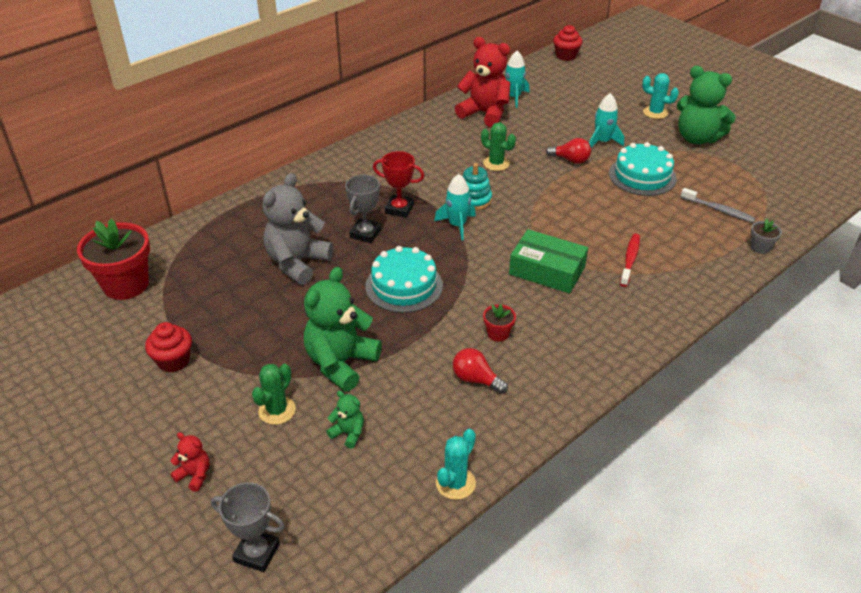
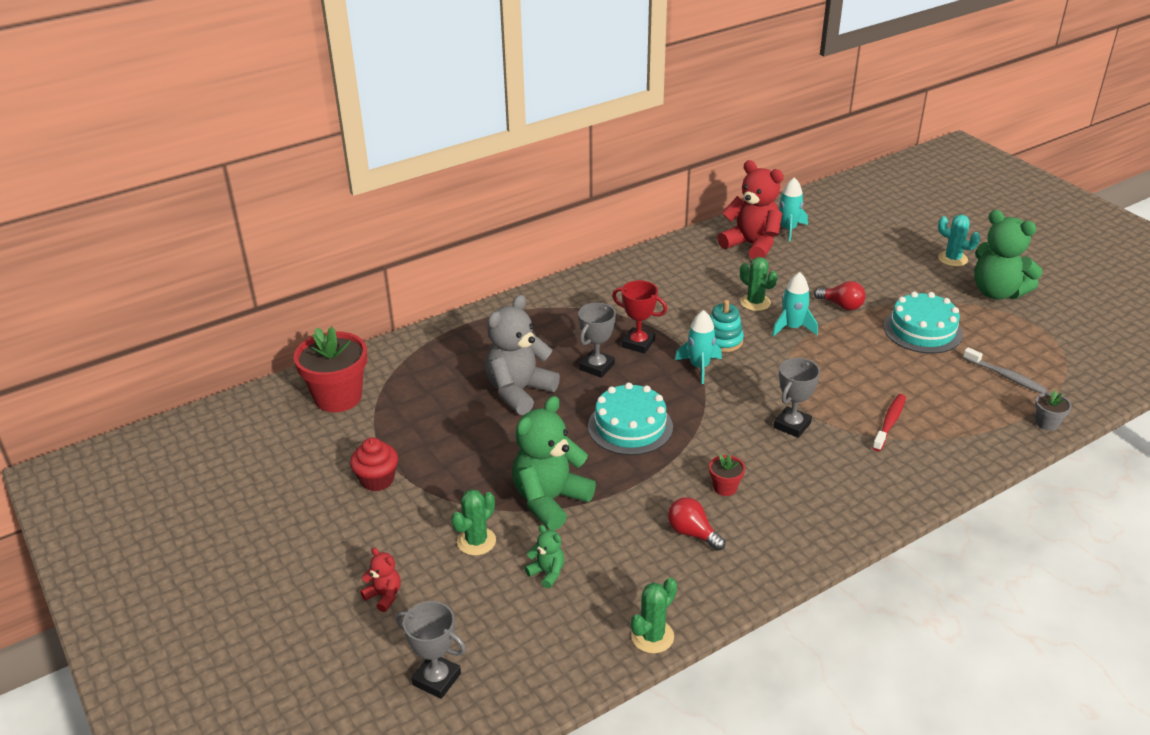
camera: 10 degrees right, 5 degrees down
(455, 483) = (652, 636): turquoise cactus -> green cactus
(547, 270) = (792, 425): green box -> grey trophy
(566, 56) = (858, 186): red cupcake -> none
(602, 142) = (883, 288): turquoise rocket -> turquoise rocket (792, 328)

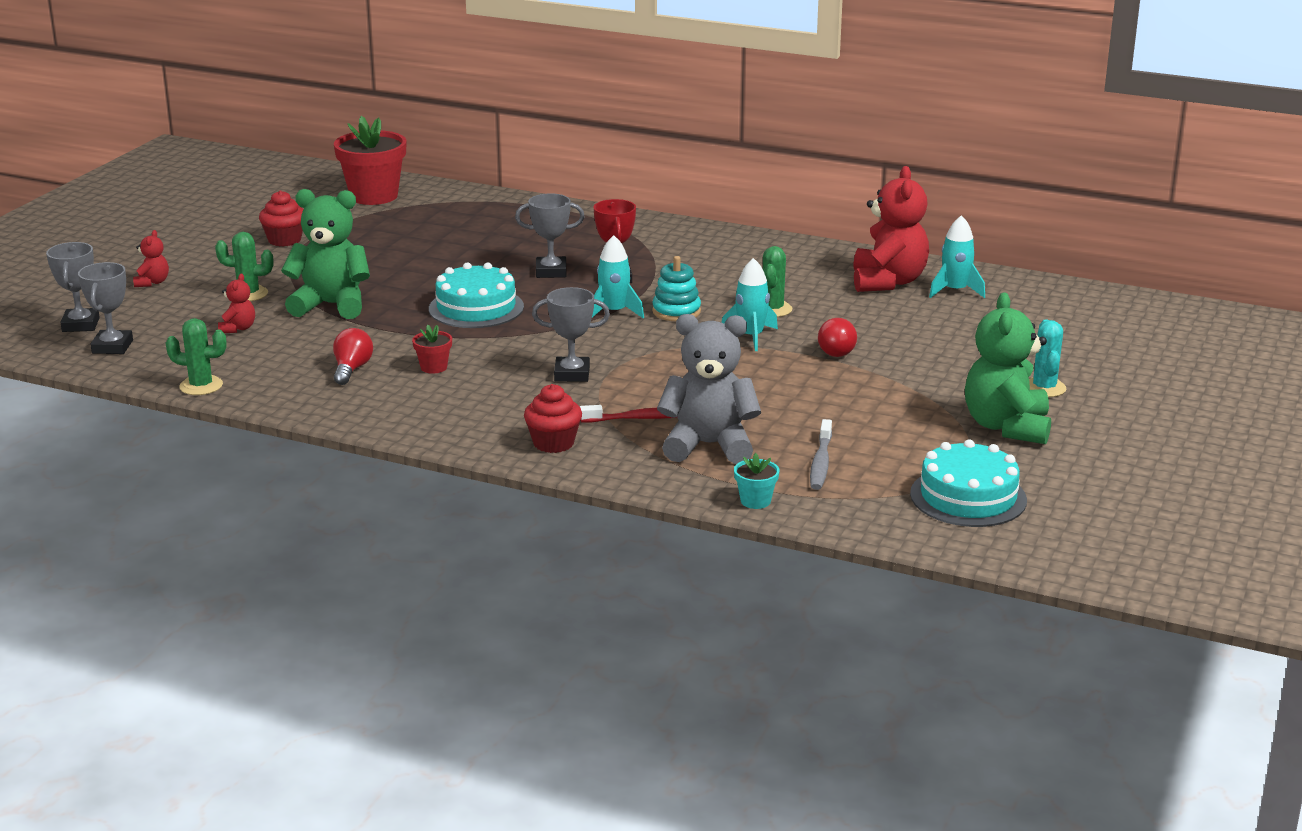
camera: 55 degrees right, 10 degrees down
(512, 671) = (112, 347): none -> grey trophy
(519, 391) = (470, 253): grey teddy bear -> grey teddy bear (709, 445)
(547, 573) = (238, 328): green teddy bear -> red teddy bear
(904, 477) = (553, 443): none -> red cupcake
(922, 330) = (850, 401): turquoise cake -> turquoise cake (968, 497)
(1047, 423) = (755, 501): grey flower pot -> turquoise flower pot

